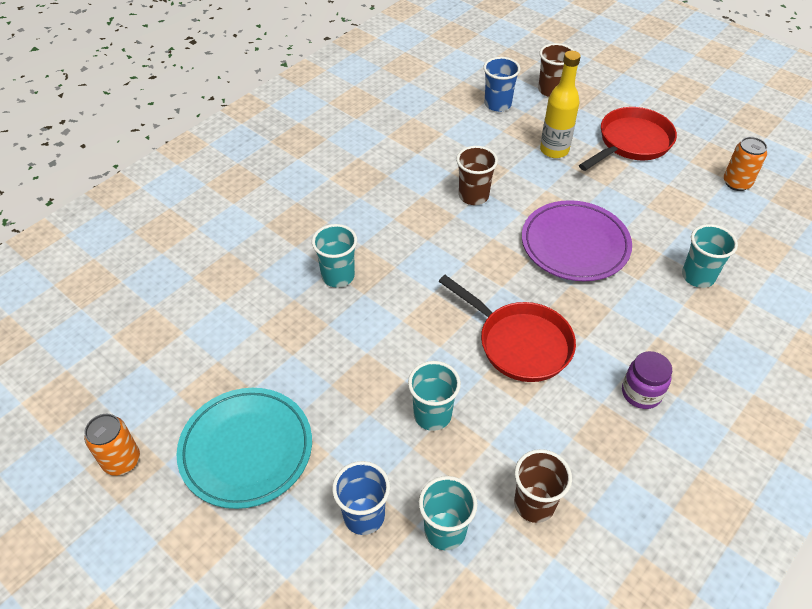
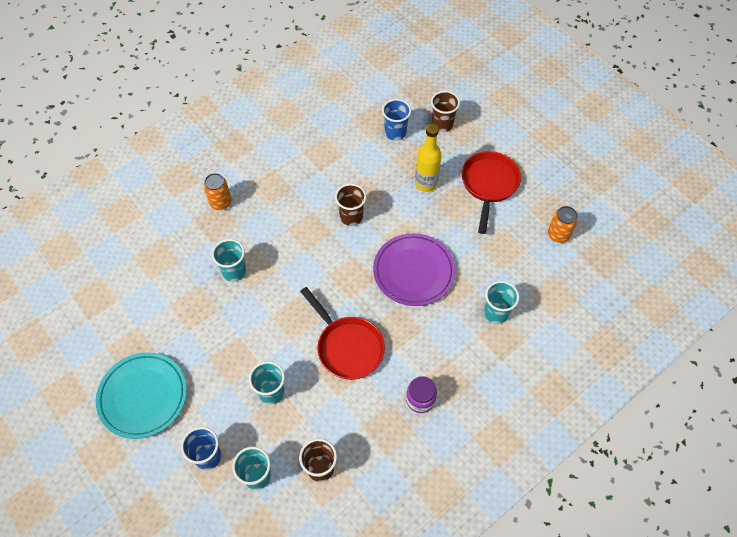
camera: 10 degrees right, 10 degrees up
(122, 460) = (62, 390): orange can -> orange can (220, 202)
(631, 143) = (489, 185): red pan -> red pan turned 45 degrees counterclockwise

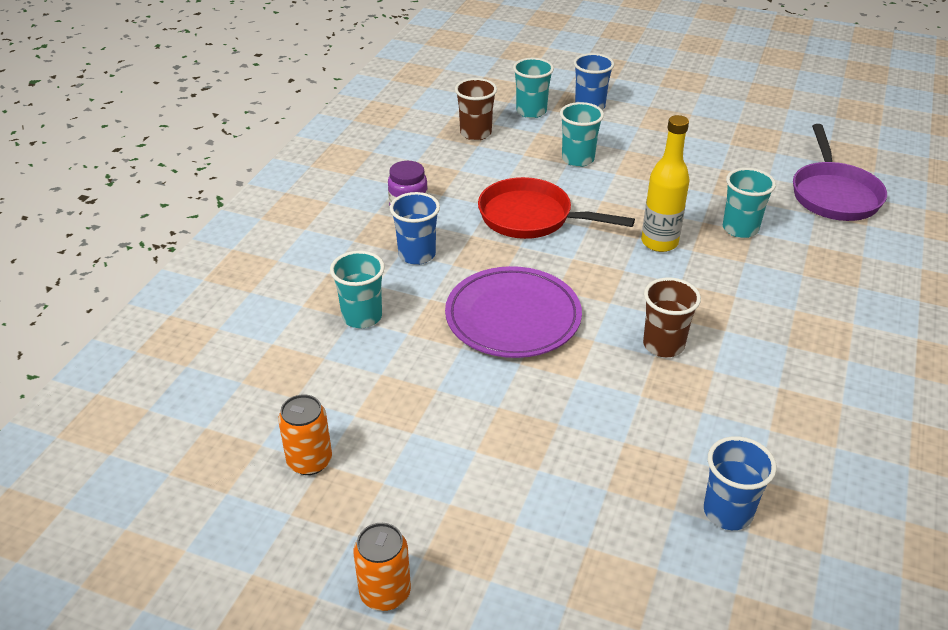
camera: 150 degrees right, 20 degrees down
(143, 396) = (698, 116): turquoise plate -> none
(150, 270) = (834, 194): none -> purple pan
(220, 202) = (856, 287): orange can -> orange can (385, 592)
(426, 183) = (594, 445): yellow bottle -> yellow bottle (659, 242)
(439, 349) = (417, 255): none -> blue cup
(442, 124) = (657, 576): brown cup -> none
(489, 185) = (481, 493): red pan -> none

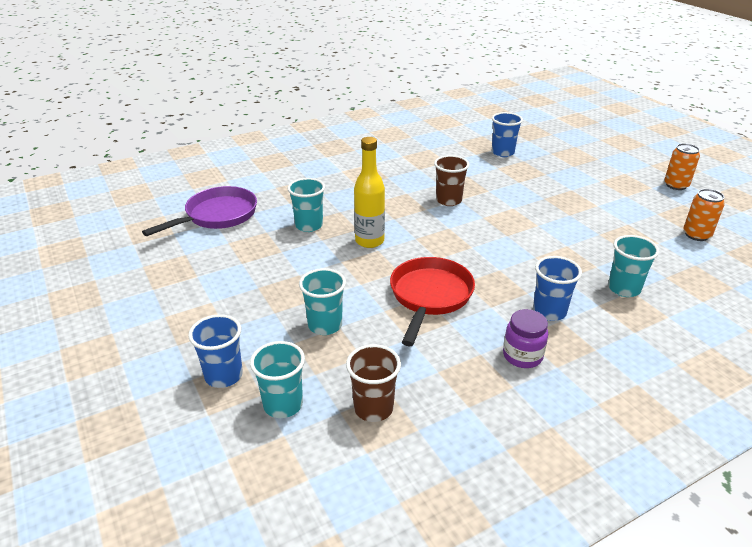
camera: 140 degrees left, 5 degrees down
(513, 317) = (518, 245): purple plate -> none
(532, 217) = (429, 297): red pan -> red pan turned 135 degrees counterclockwise

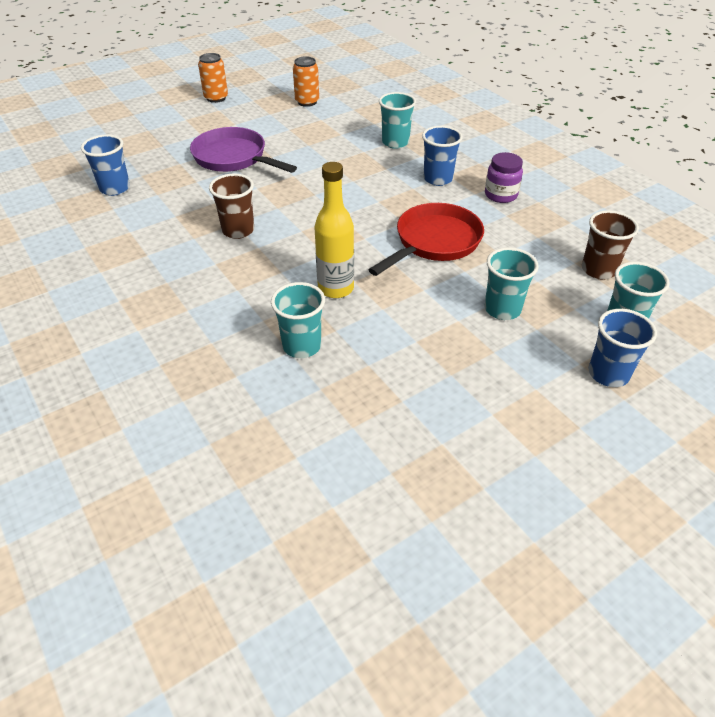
camera: 95 degrees left, 10 degrees up
(217, 216) = (275, 459): purple pan -> purple pan (234, 158)
(429, 297) = (434, 242): red pan -> red pan turned 120 degrees clockwise

